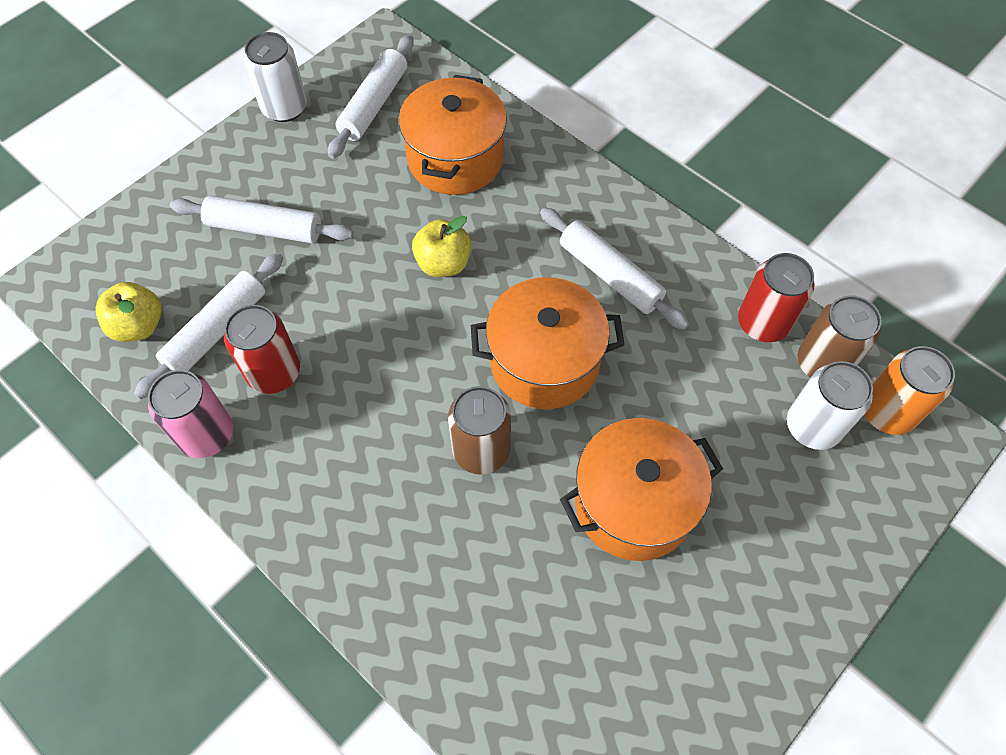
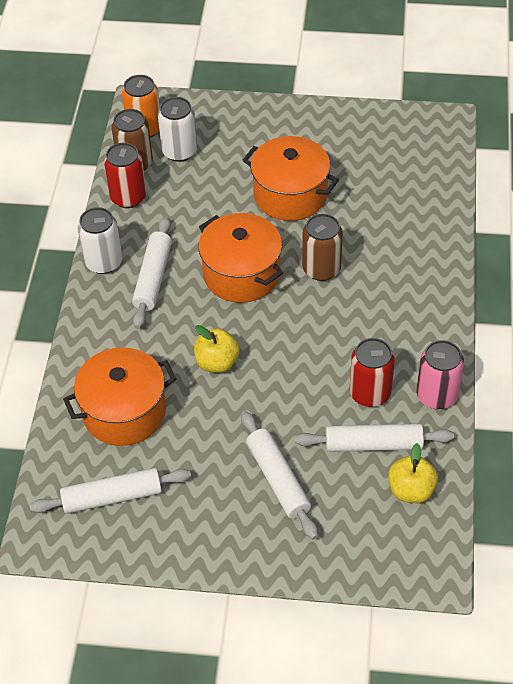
camera: 125 degrees left, 10 degrees down
(284, 108) = (163, 554): white can -> white can (104, 262)

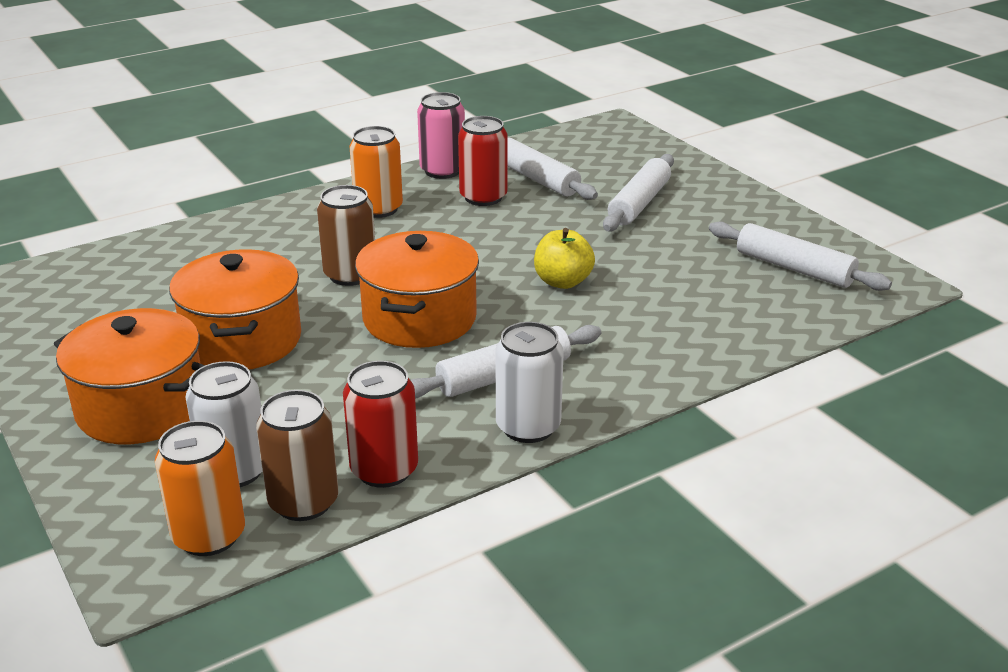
camera: 130 degrees left, 20 degrees down
(124, 412) = (703, 305): orange pot -> orange pot (141, 408)
(402, 326) = (378, 209): none -> orange can
(411, 490) = (557, 152): yellow apple -> none

